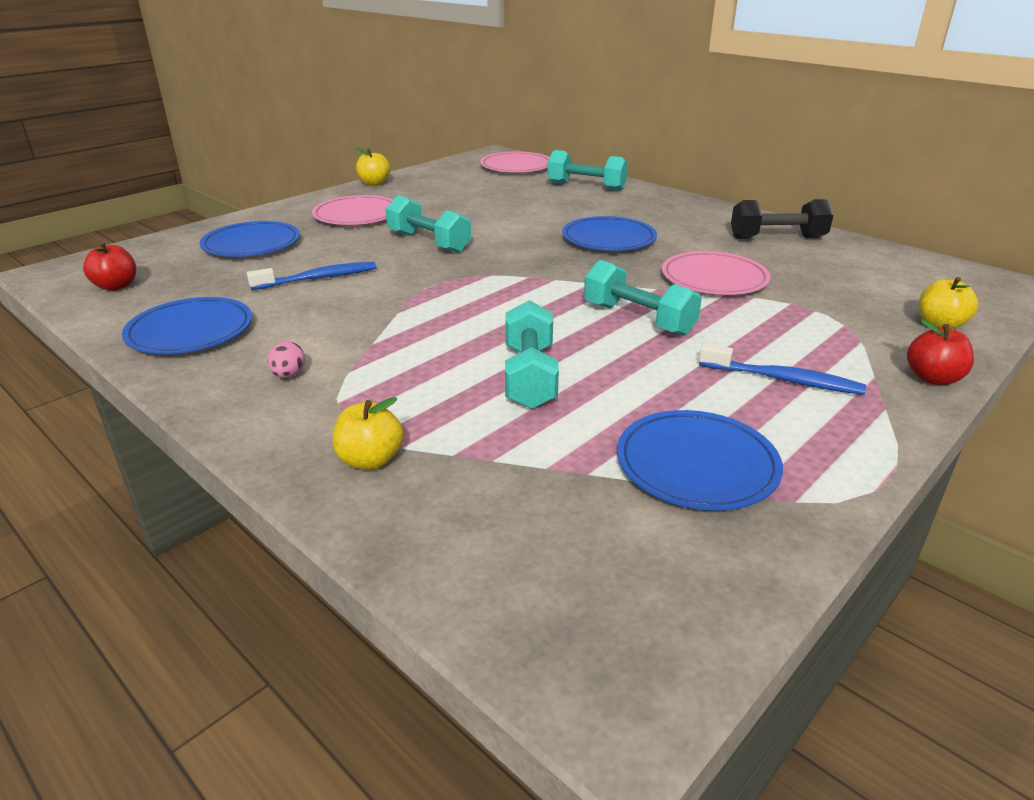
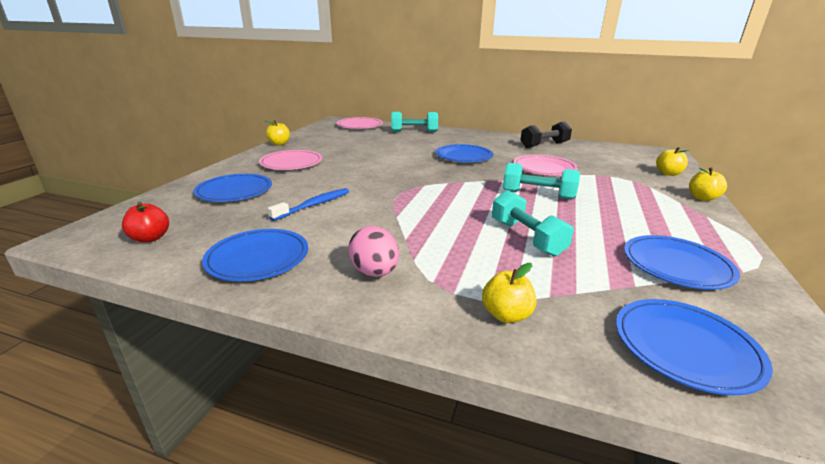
camera: 25 degrees left, 5 degrees down
(288, 375) = (375, 272): pink egg -> pink egg, size x1.76
(429, 242) = (361, 172): turquoise dumbbell -> none
(535, 559) = (685, 347): none -> blue plate
(783, 379) = (647, 212): blue toothbrush -> none
(932, 378) = (702, 198): red apple -> yellow apple

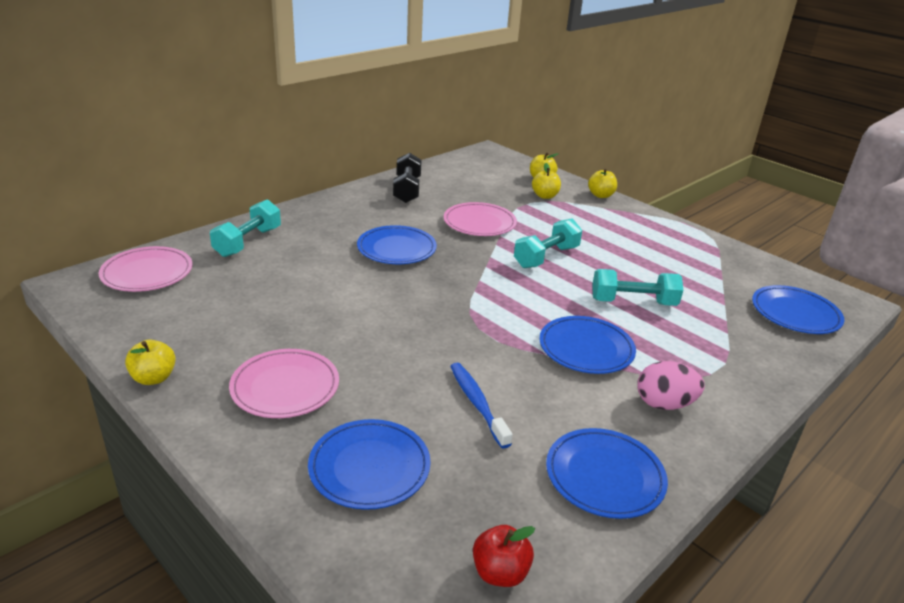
camera: 65 degrees left, 5 degrees up
(506, 315) = (748, 361): yellow apple -> yellow apple (545, 196)
(676, 265) = (702, 265): blue plate -> blue plate (586, 348)

